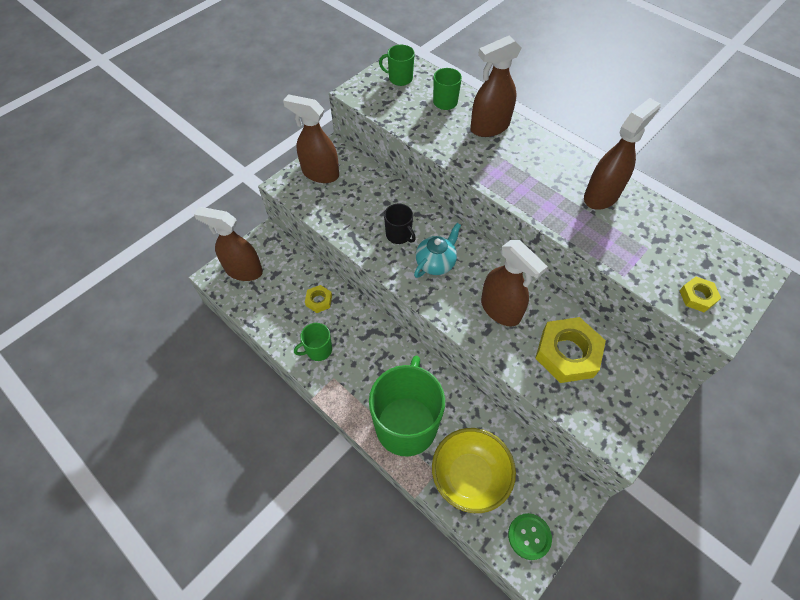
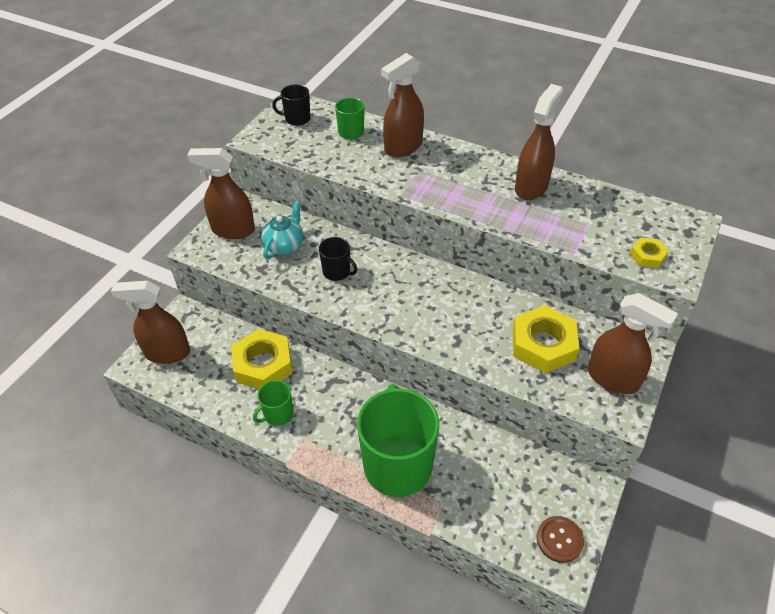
camera: 15 degrees left, 10 degrees down
(319, 300) = (263, 364): yellow nut -> yellow nut, size x2.01
(400, 78) = (297, 119): green mug -> black mug
(436, 263) = (384, 290): turquoise teapot -> turquoise teapot (284, 246)
(469, 477) = (480, 499): yellow bowl -> none
(500, 310) = (464, 319): brown spray bottle -> brown spray bottle (613, 378)
(529, 536) = (559, 540): green button -> brown button

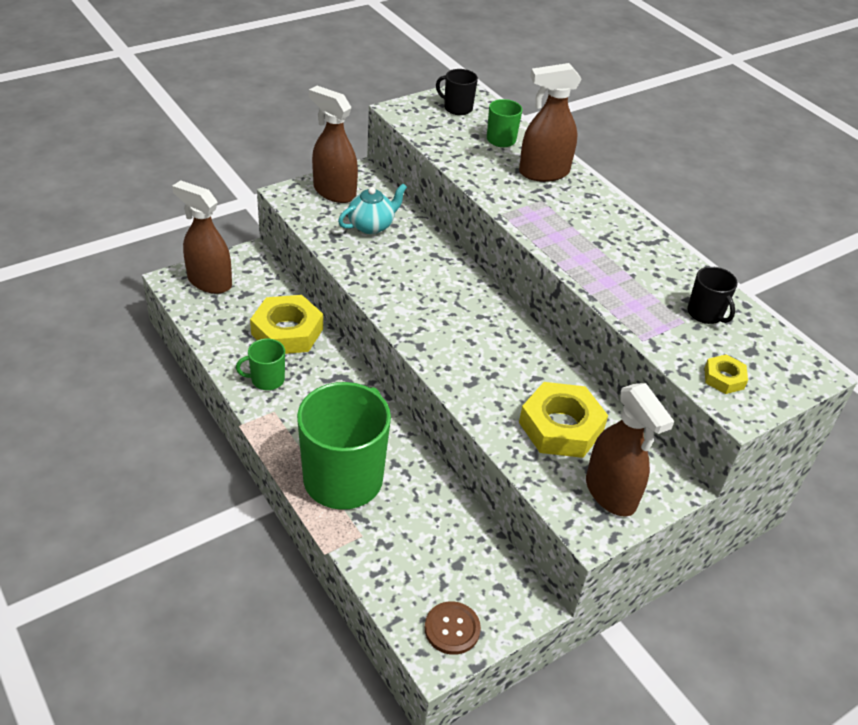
camera: 25 degrees right, 5 degrees down
(337, 272) = (403, 269): black mug -> black mug (705, 313)
(531, 187) = (650, 262): brown spray bottle -> none

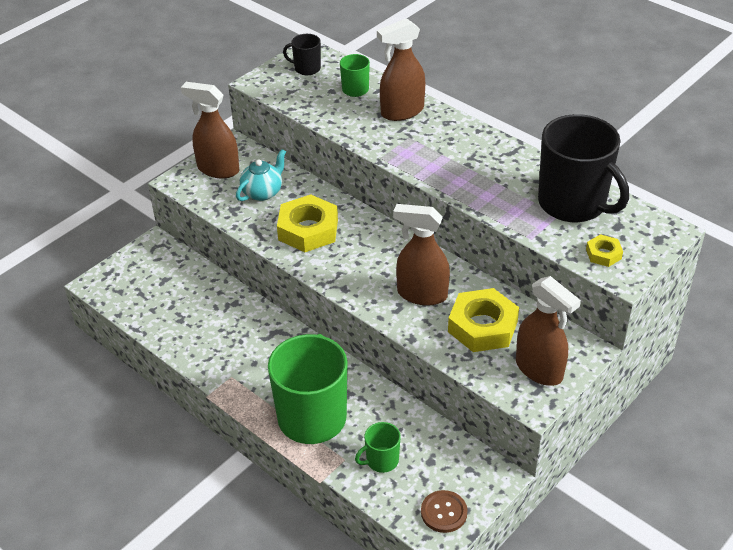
camera: 10 degrees left, 0 degrees up
(209, 282) = (128, 277): brown spray bottle -> brown spray bottle (421, 294)
(267, 379) = (214, 351): green mug -> green mug (381, 460)
(287, 331) = (215, 304): yellow nut -> yellow nut (308, 230)
(705, 313) = (573, 203): black mug -> black mug, size x2.21

